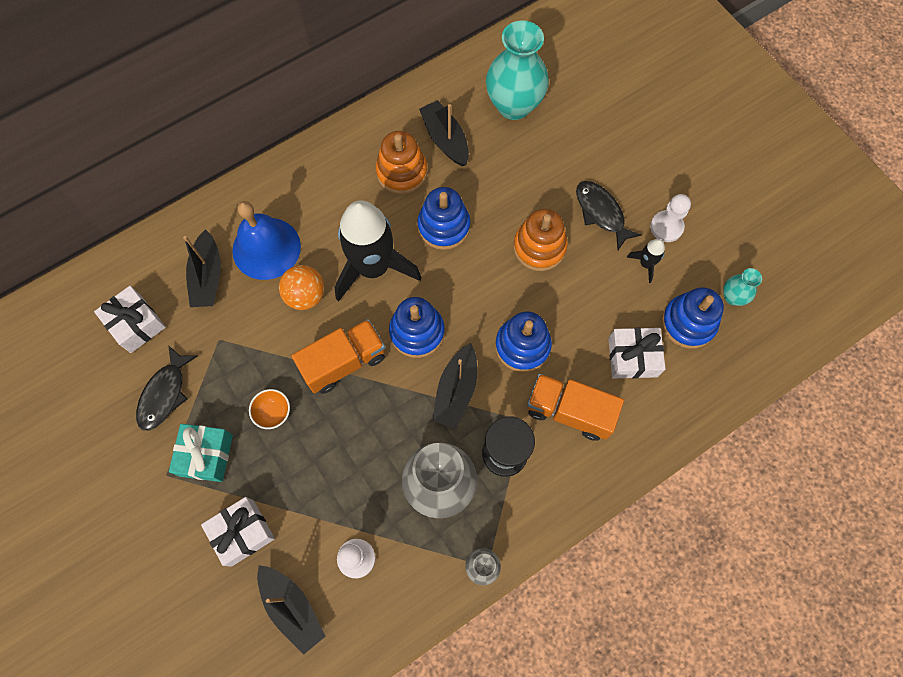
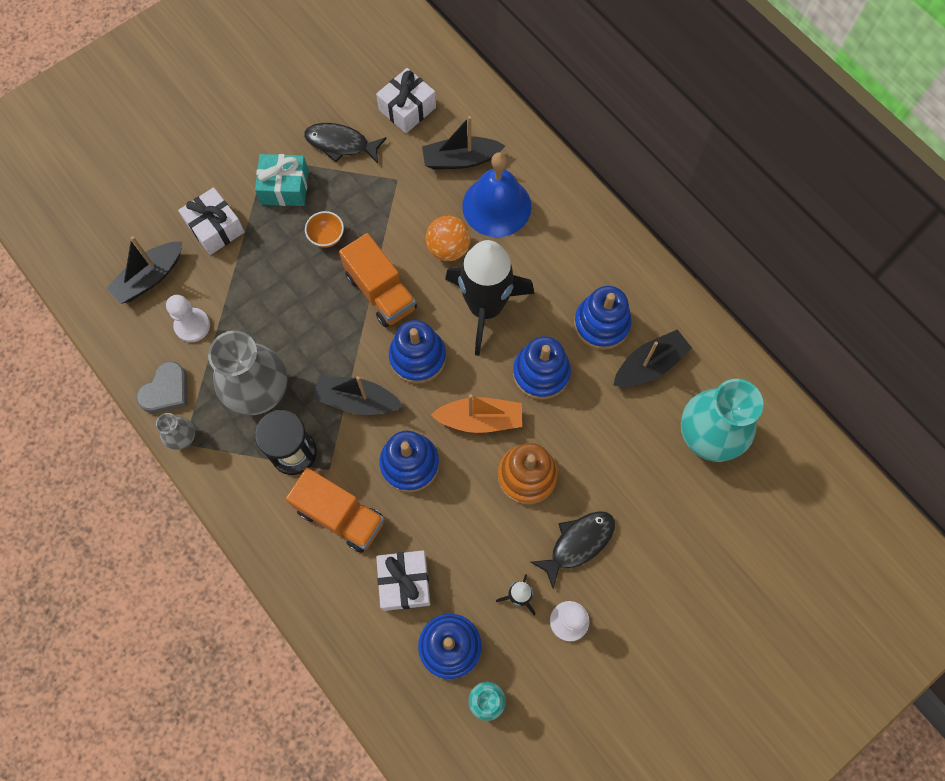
camera: 85 degrees right, 0 degrees up
(402, 172) = (601, 324): orange stacking toy -> blue stacking toy
(428, 586) = (166, 391): none -> grey heart
(484, 281) = (480, 419): none -> orange boat
(569, 411) = (340, 515): orange truck -> orange truck turned 105 degrees clockwise

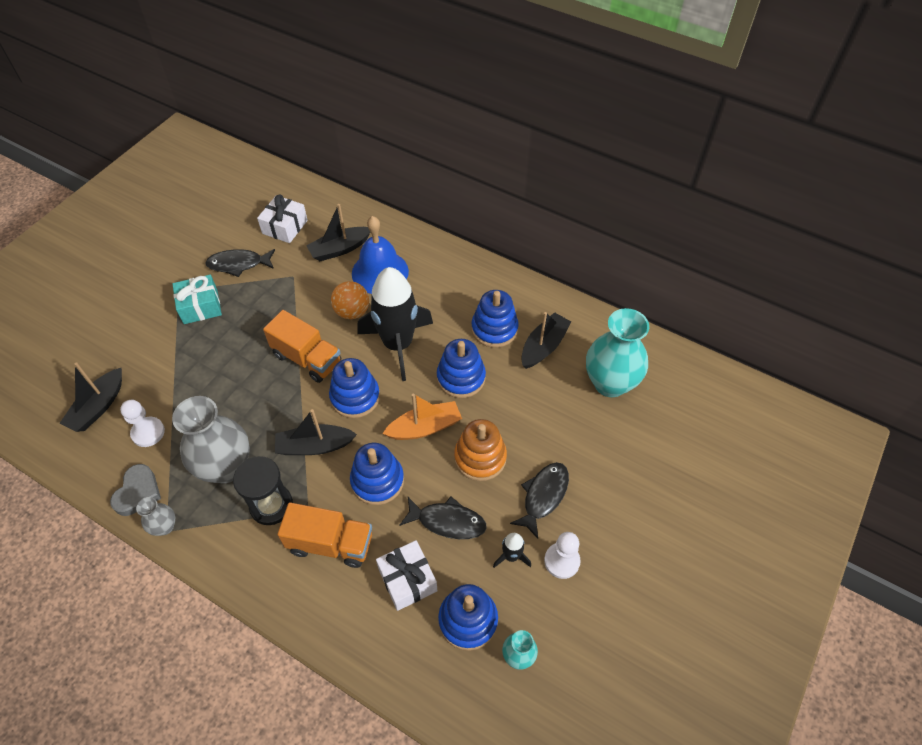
camera: 20 degrees left, 15 degrees down
(215, 228) = (148, 352): white gift -> none
(327, 237) = (248, 332): orange bowl -> none
(466, 535) = (447, 521): none -> black fish

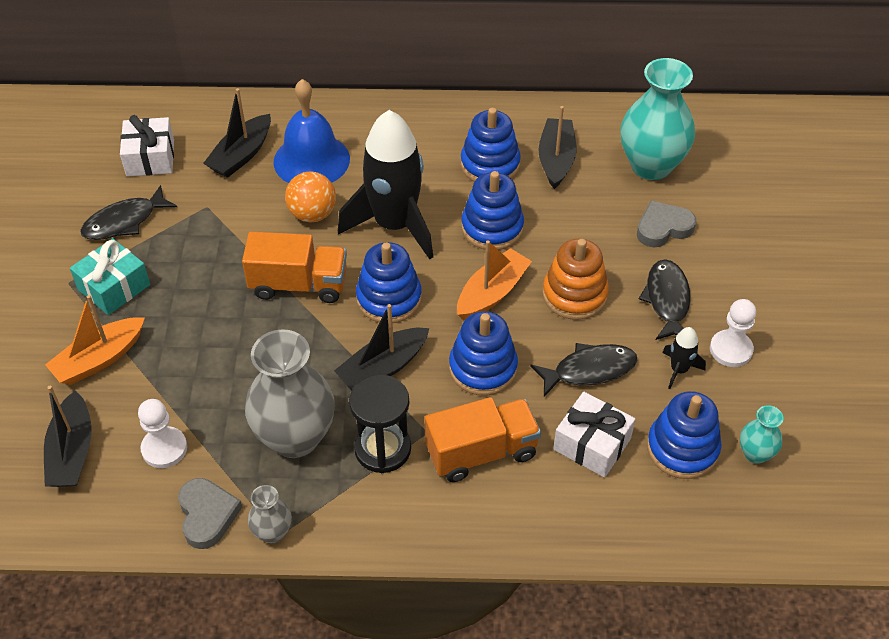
camera: 30 degrees left, 5 degrees down
(157, 352) = (99, 359): none -> orange boat
(583, 437) = (663, 228): none -> grey heart

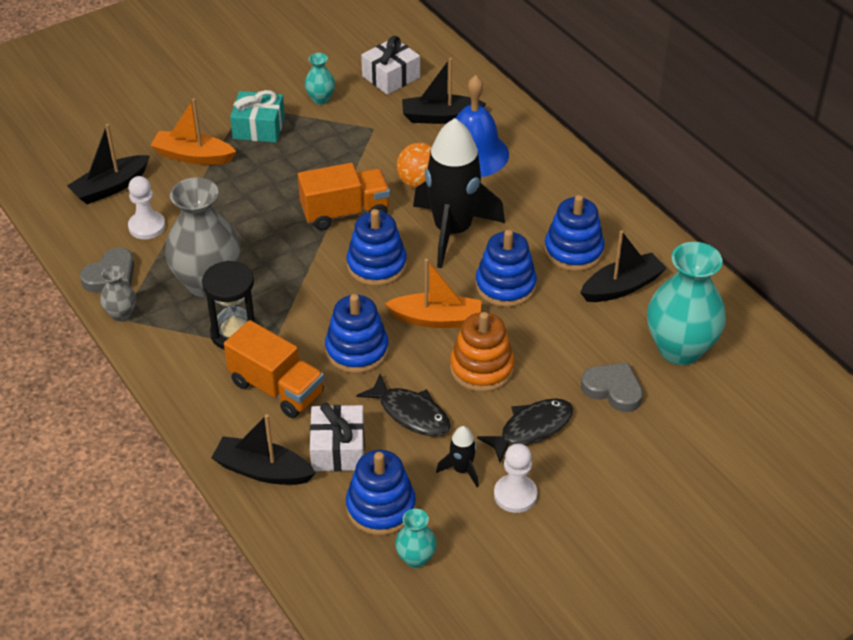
camera: 55 degrees right, 5 degrees down
(124, 221) = (320, 99): black fish -> turquoise vase
(299, 284) = (345, 212): orange truck -> orange truck turned 75 degrees counterclockwise
(383, 368) = (308, 296): black boat -> black boat (263, 470)

